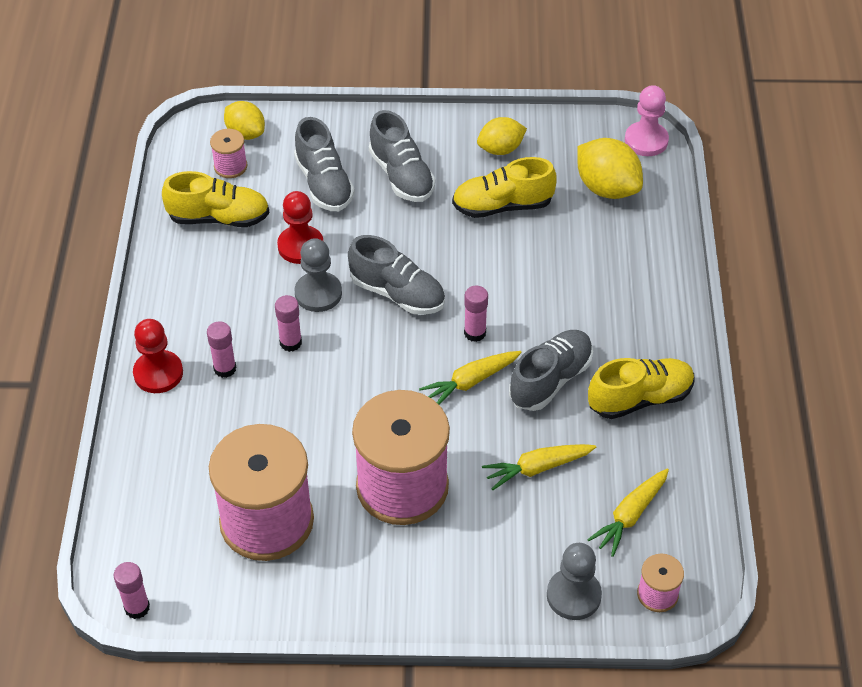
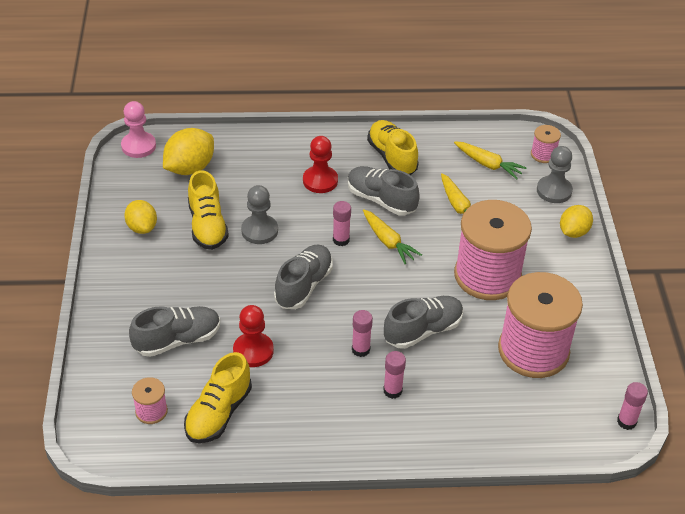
camera: 95 degrees left, 5 degrees down
(158, 373) = (403, 437): red pawn -> red pawn (320, 181)
(219, 218) = (218, 413): yellow shoe -> yellow shoe turned 150 degrees counterclockwise
(245, 133) = (106, 404): yellow lemon -> yellow lemon (573, 232)
(318, 293) = (306, 335): grey pawn -> grey pawn (259, 231)
(401, 176) = (170, 288): grey shoe -> grey shoe (423, 330)

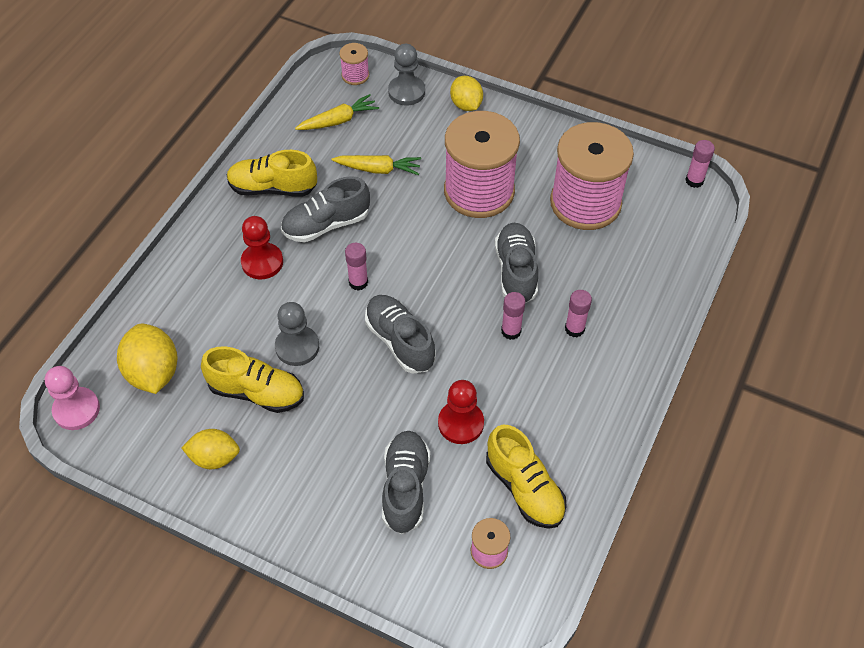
camera: 60 degrees left, 10 degrees up
(388, 242) = (386, 245): yellow carrot -> none

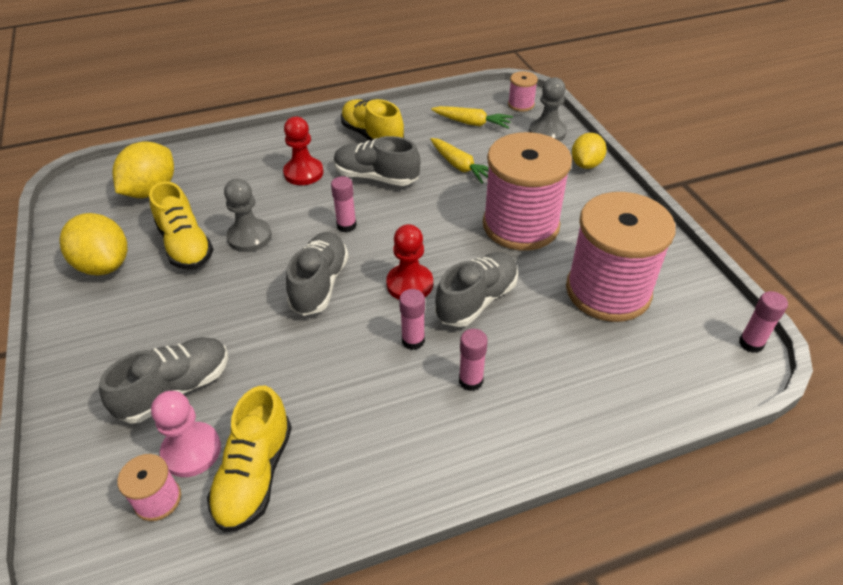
camera: 45 degrees right, 10 degrees down
(76, 409) = (86, 181): pink pawn -> pink pawn (191, 451)
(214, 457) = (104, 265): yellow lemon -> yellow lemon, size x1.51
(460, 423) = (280, 377): red pawn -> red pawn (409, 284)

